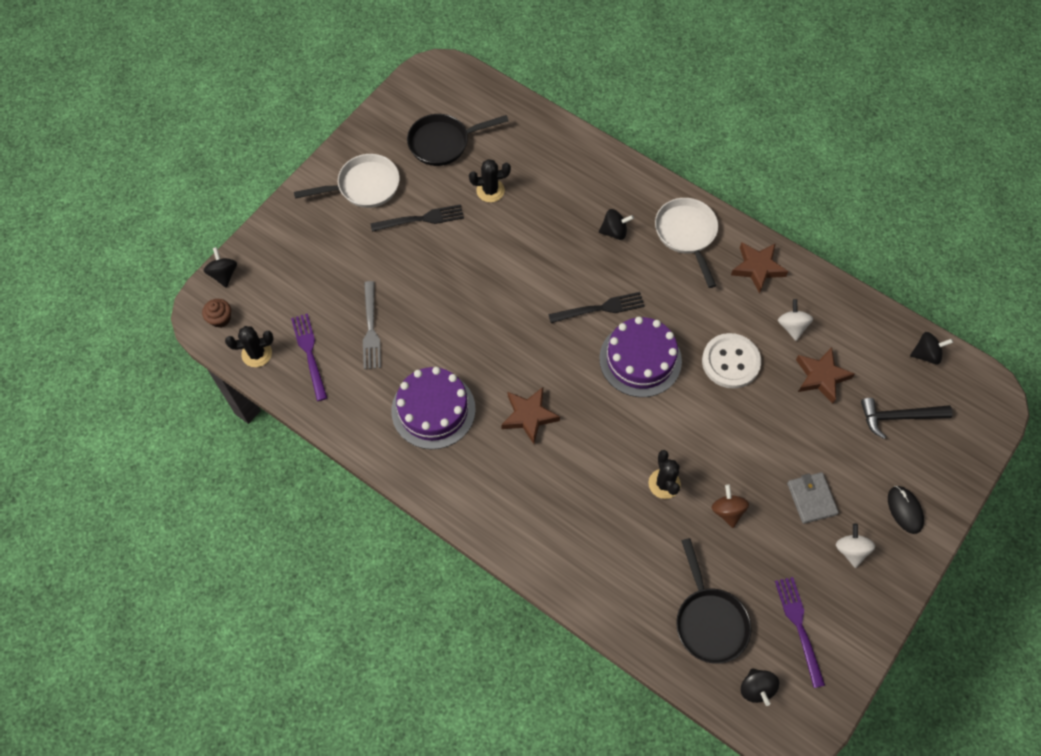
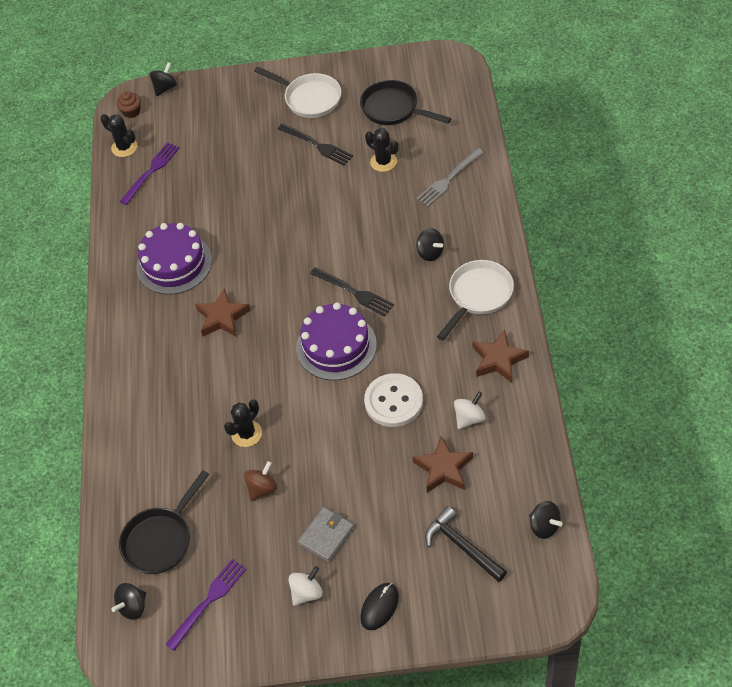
camera: 55 degrees right, 10 degrees down
(371, 329) = (202, 186): grey fork -> grey fork (448, 179)

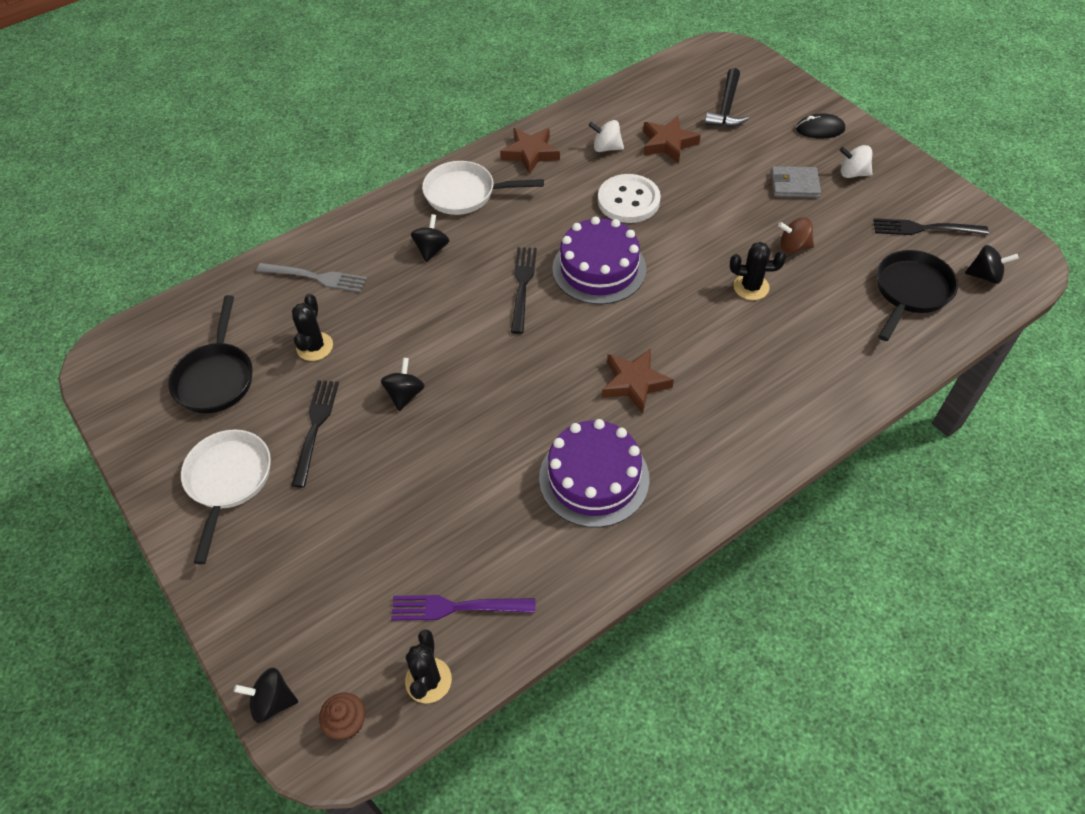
camera: 125 degrees left, 0 degrees up
(160, 540) = (910, 292): black pan -> black pan turned 60 degrees counterclockwise
(208, 601) = (924, 229): purple fork -> black fork
(544, 526) = (669, 74): black spinning top -> black spinning top (405, 394)

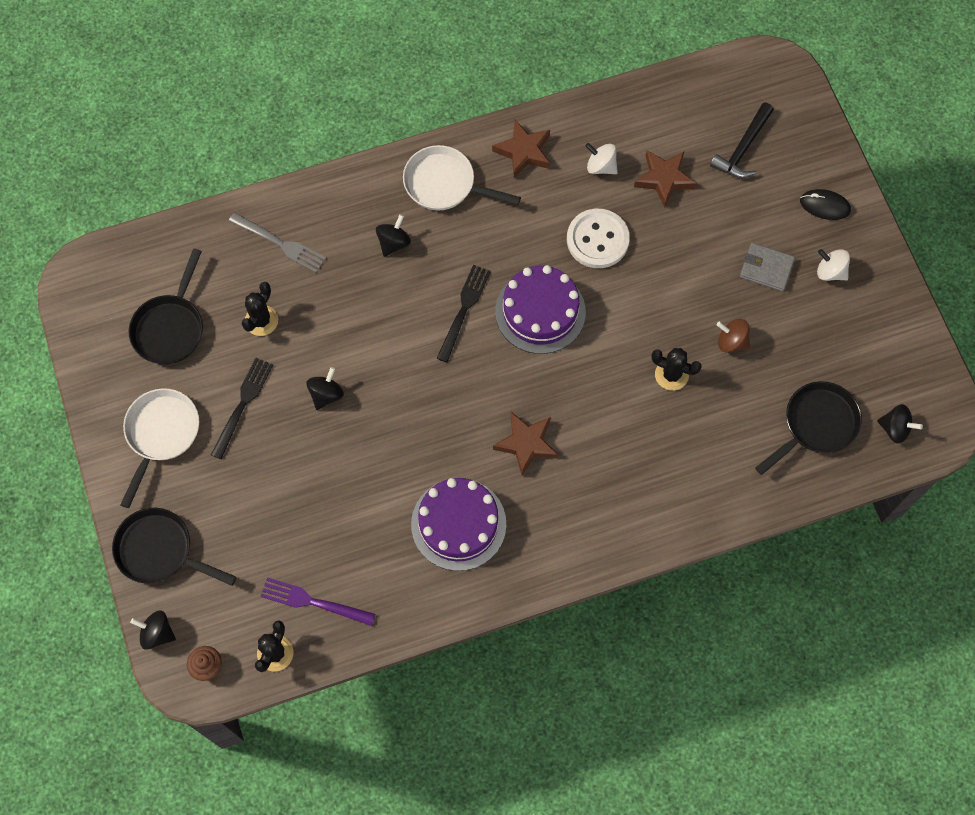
camera: 15 degrees right, 15 degrees up
(254, 604) = (160, 551): none -> black pan
(924, 229) = (866, 358): black fork -> none

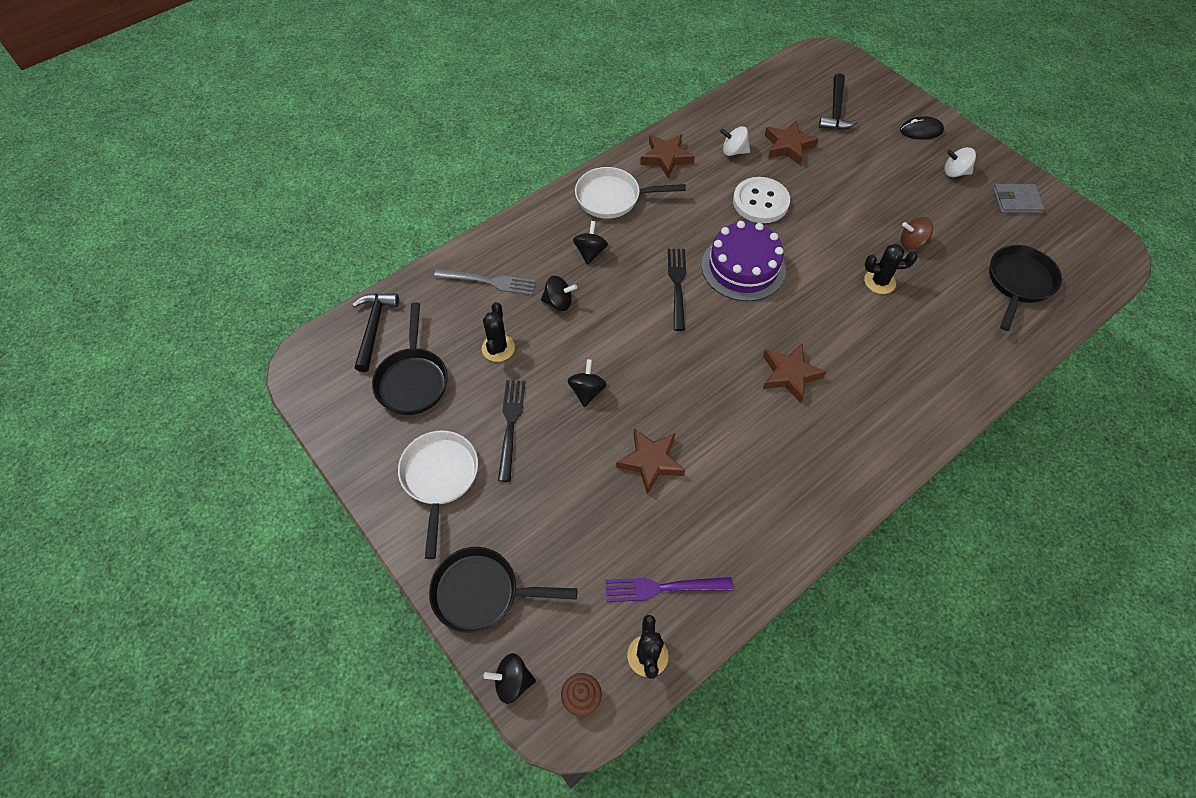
camera: 20 degrees left, 10 degrees down
(153, 259) = (374, 328): none -> black hammer
(354, 484) = (650, 461): none -> brown star
(458, 524) = (766, 464): purple cake -> none
(766, 268) = (905, 184): grey wallet -> grey wallet (1016, 201)
(895, 429) = (1080, 266): black spinning top -> black spinning top (558, 302)

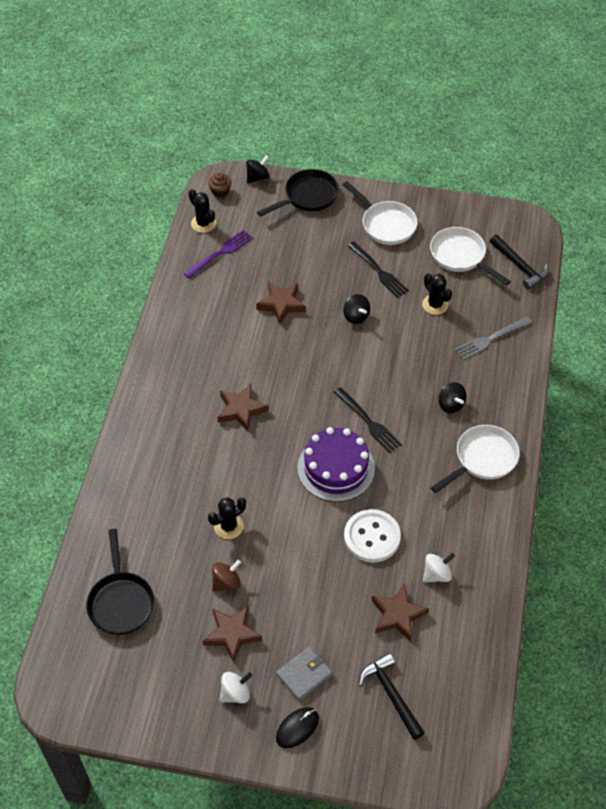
camera: 140 degrees right, 5 degrees down
(412, 380) = (460, 256): black pan -> white pan
(558, 302) = (432, 356): black spinning top -> none
(666, 158) = (482, 526): brown star -> brown star (232, 634)
(1016, 201) = (163, 697): grey wallet -> grey wallet (304, 674)

